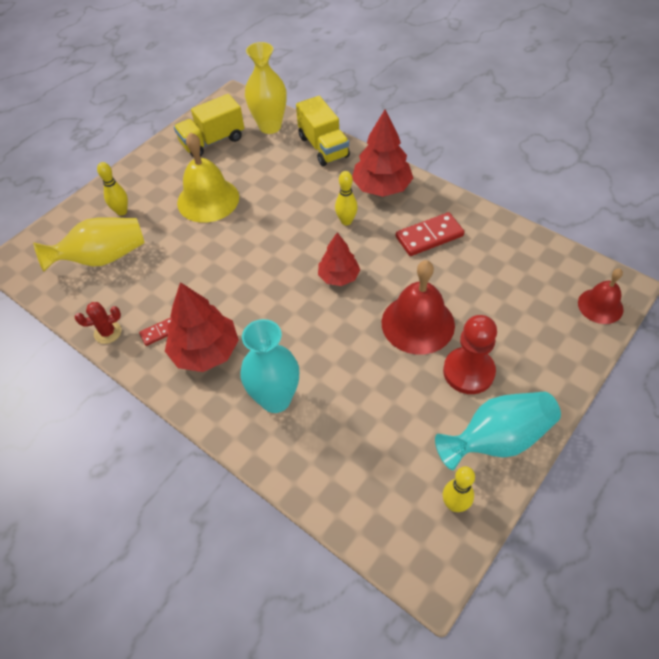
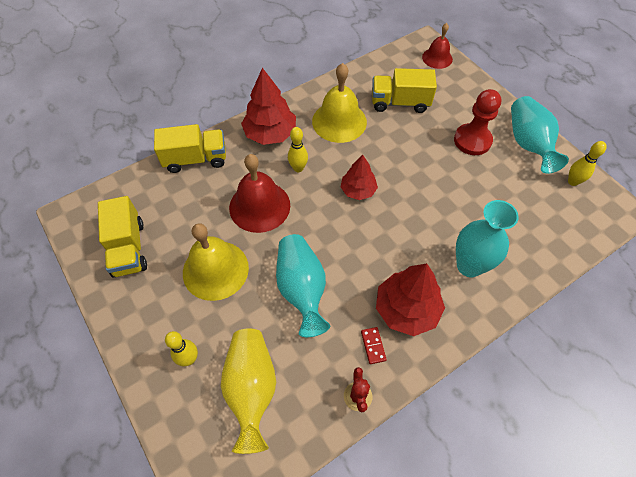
camera: 75 degrees left, 5 degrees up
(205, 264) = (302, 289): none -> turquoise vase
(270, 126) = (139, 193): yellow vase -> none
(418, 323) = (422, 155): red bell -> red bell (259, 206)
(429, 236) = (339, 121): red domino -> yellow bell
(491, 284) = (400, 103): none -> yellow truck

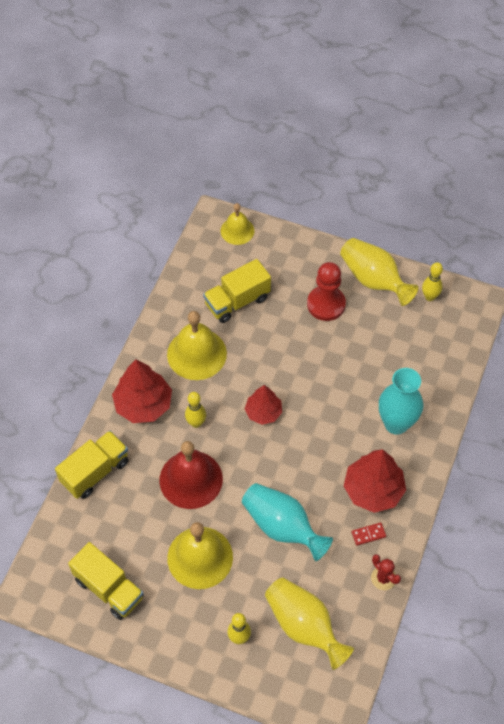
camera: 35 degrees left, 0 degrees up
(373, 346) = (368, 534): red domino -> red domino turned 60 degrees counterclockwise
(437, 58) = (237, 230): red bell -> yellow bell
(528, 144) = (374, 280): turquoise vase -> yellow vase

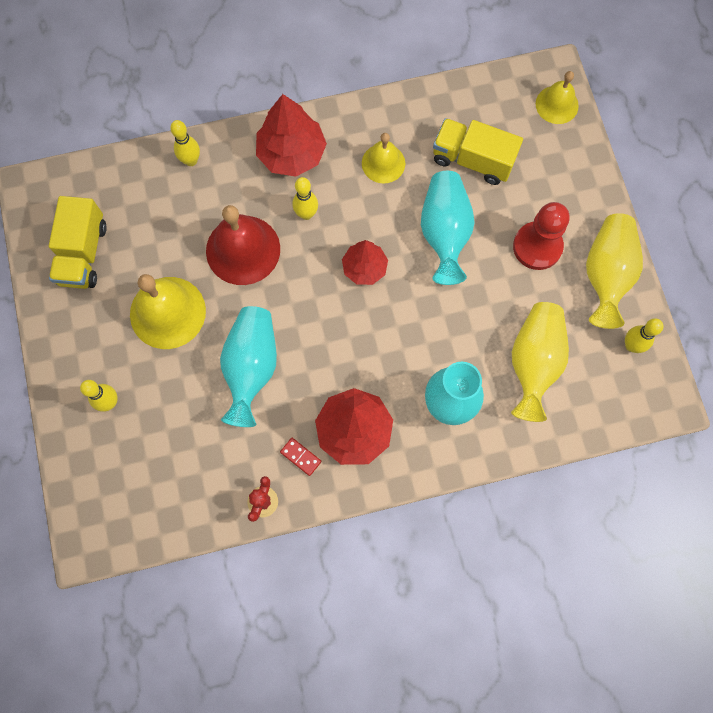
camera: 55 degrees right, 15 degrees up
(95, 472) = (191, 160): yellow truck -> yellow bowling pin
(196, 354) = (383, 163): yellow bell -> yellow bell, size x0.61
(275, 350) = (444, 233): none -> turquoise vase
(304, 626) = (161, 456): yellow vase -> yellow vase (533, 363)

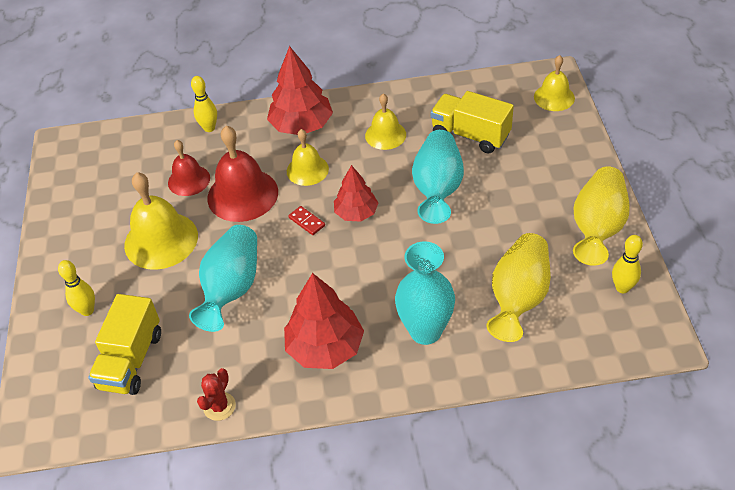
camera: 10 degrees right, 25 degrees down
(83, 253) = (95, 192): yellow truck -> yellow truck (131, 360)
(182, 233) = (189, 180): none -> red bell
(301, 457) = (266, 368): red domino -> red domino (307, 221)
(306, 214) = (307, 170): yellow bowling pin -> yellow bell
(537, 246) = (528, 202): red pawn -> none

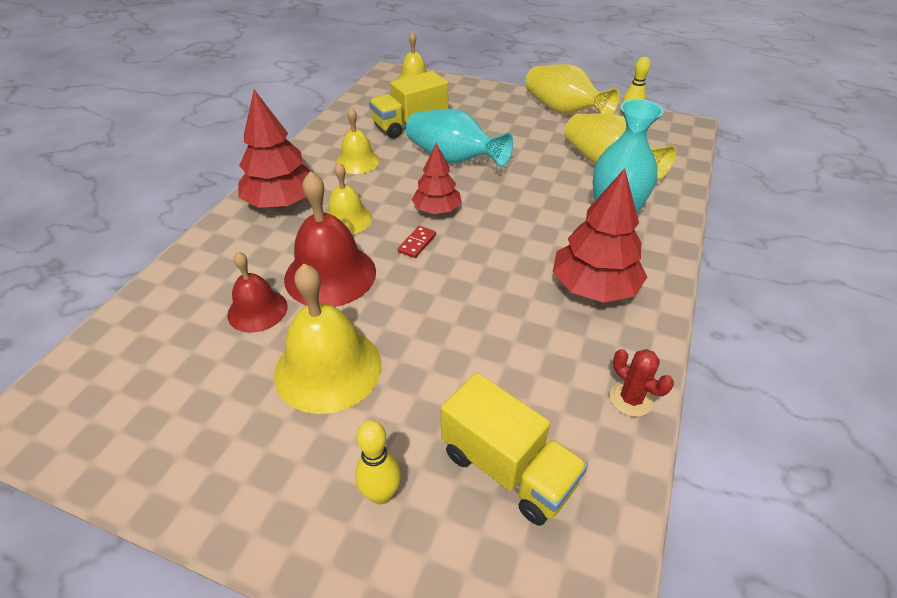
camera: 65 degrees left, 5 degrees down
(209, 128) = (196, 266): yellow bowling pin -> none
(231, 288) = (462, 330): turquoise vase -> none
(307, 221) = (417, 243): red domino -> red domino turned 45 degrees counterclockwise

